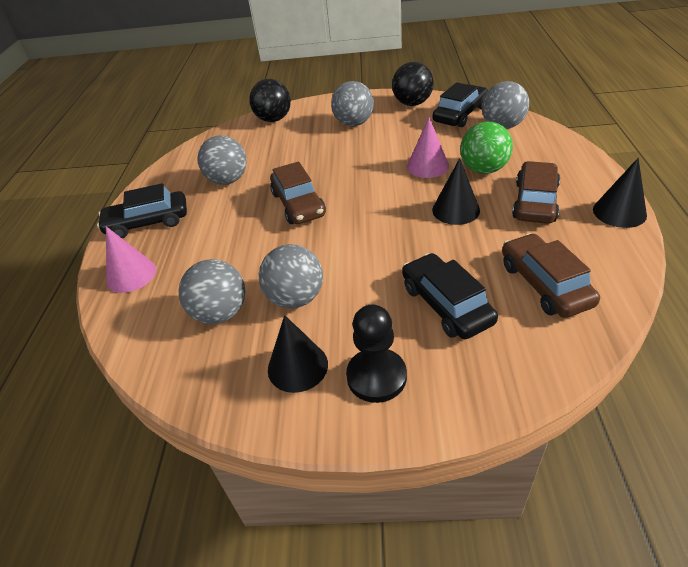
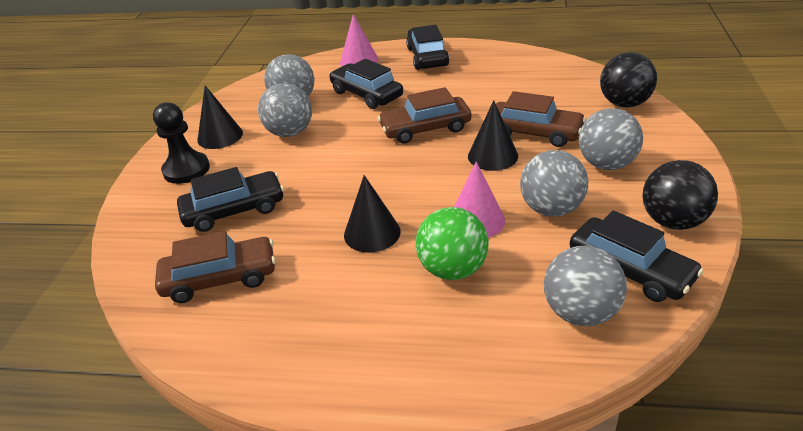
camera: 95 degrees right, 5 degrees down
(220, 253) = (366, 94): none -> black car
(228, 180) = (485, 87): grey ball -> grey ball (551, 209)
(535, 202) = (360, 304): brown car -> brown car (534, 132)
(619, 212) = (303, 384): black cone -> black cone (492, 156)

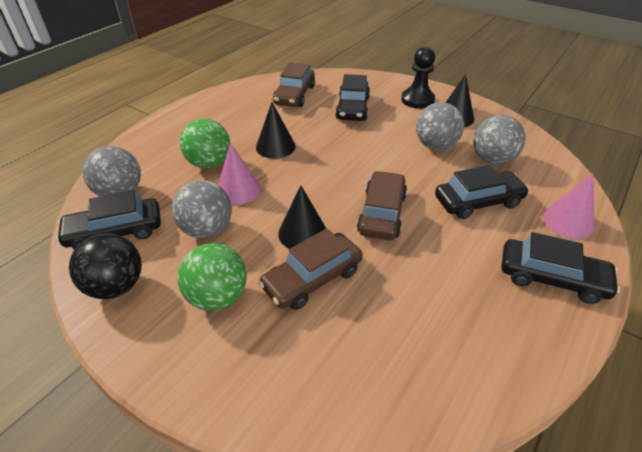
camera: 115 degrees right, 5 degrees up
(606, 164) = (217, 297): grey ball -> green ball
(624, 103) = (298, 397): black ball -> none

